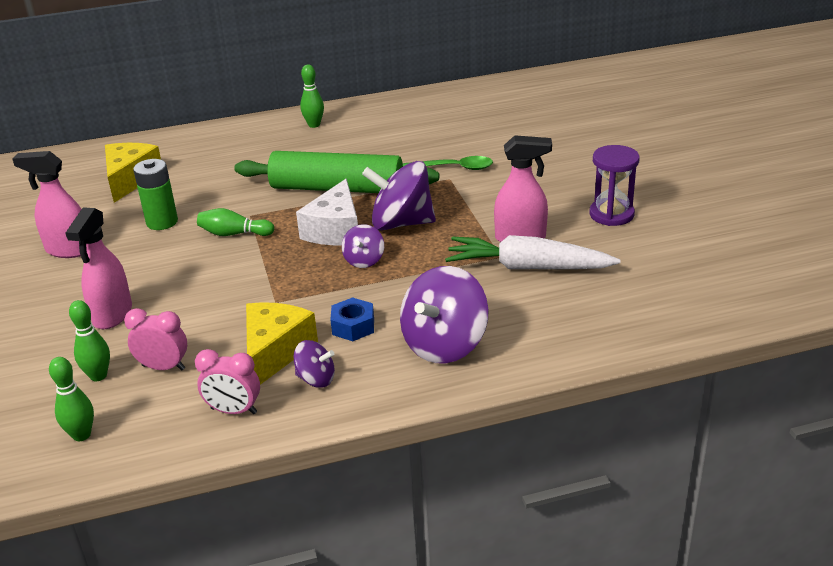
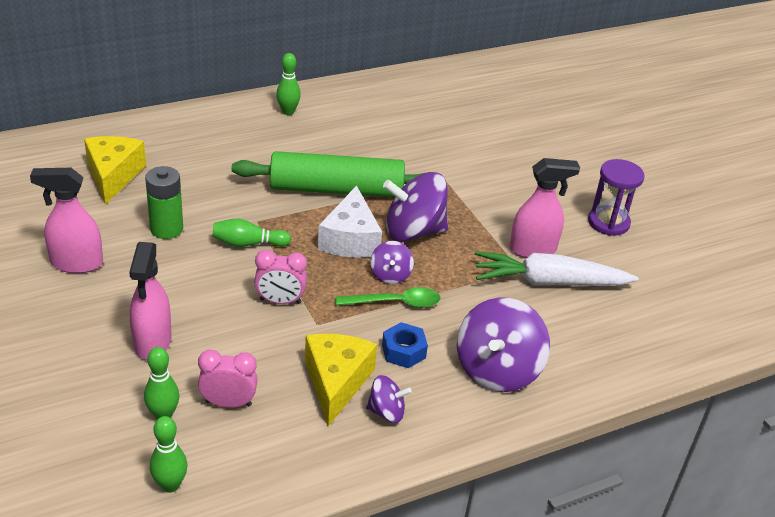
camera: 15 degrees left, 5 degrees up
(234, 411) = (317, 451): pink clock -> pink clock (280, 301)
(454, 168) = (445, 167): green spoon -> green spoon (395, 303)

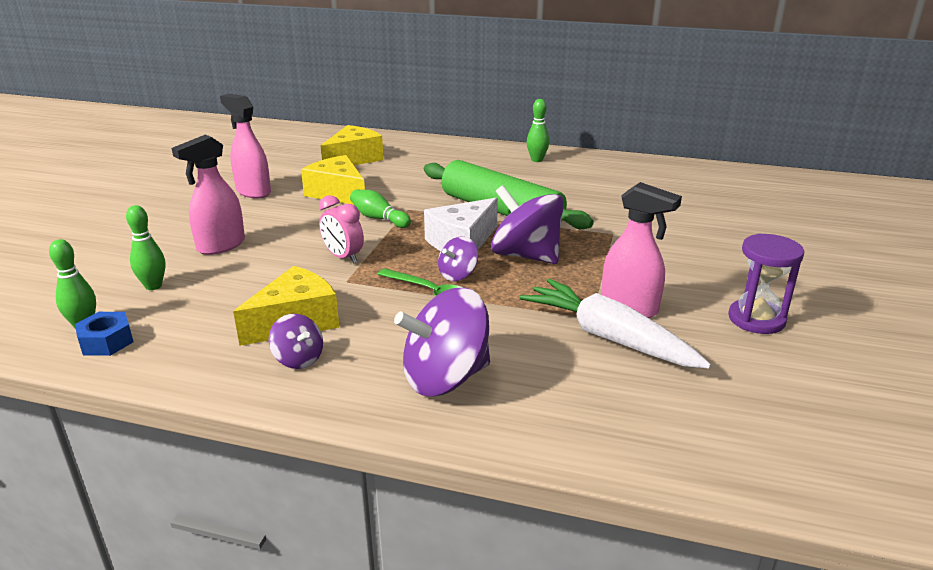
camera: 45 degrees right, 10 degrees down
(166, 229) = (338, 193): green battery -> yellow cheese
(228, 403) = (202, 298): pink clock -> none
(403, 351) = (383, 326): blue nut -> blue nut (106, 342)

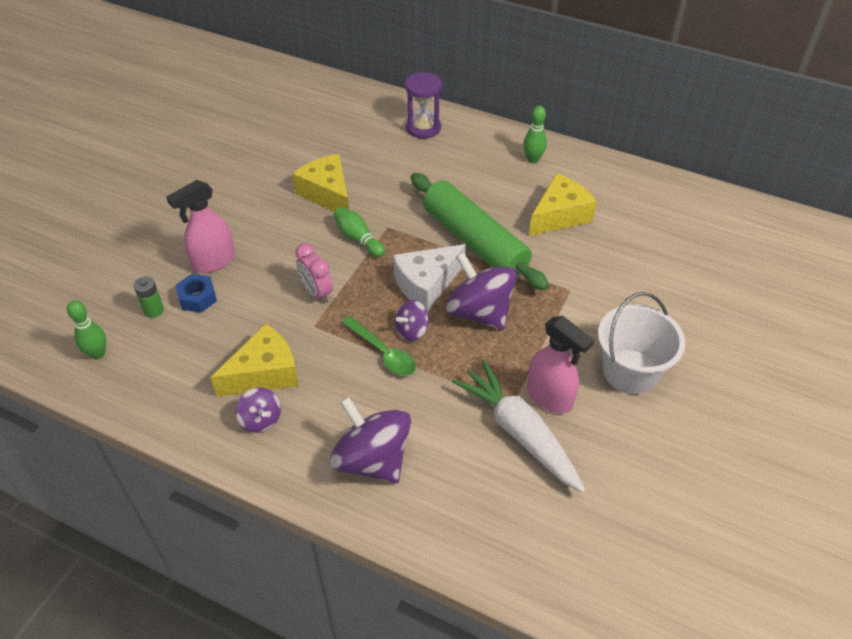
camera: 10 degrees right, 20 degrees up
(106, 342) = (115, 376): blue nut -> blue nut (197, 298)
(153, 286) = (154, 310): green bowling pin -> green battery
(253, 192) = (250, 181): pink spray bottle -> none
(353, 159) = (351, 137): yellow cheese -> yellow cheese (559, 216)
(445, 378) = (372, 459): purple spinning top -> purple spinning top turned 60 degrees clockwise
(704, 282) = (630, 371): none -> white bucket
(756, 319) = (657, 428): purple hourglass -> purple hourglass (423, 128)

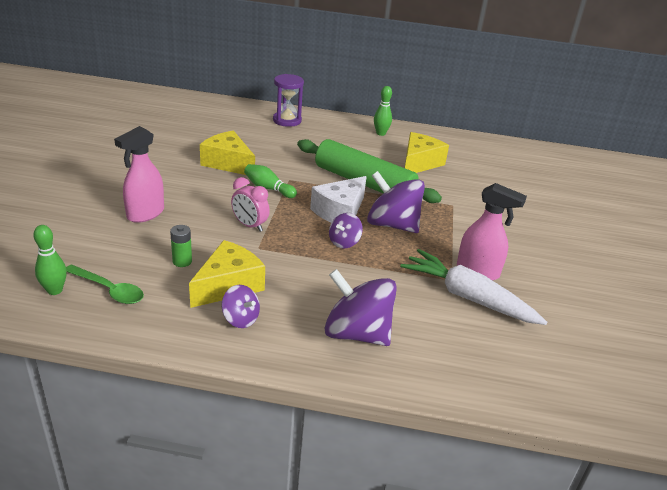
camera: 20 degrees left, 15 degrees down
(154, 310) = (101, 252): green battery -> green battery (182, 261)
(197, 298) = (141, 240): blue nut -> none
(383, 352) = (327, 259): green spoon -> green spoon (109, 290)
(630, 371) = (527, 248): white bucket -> none

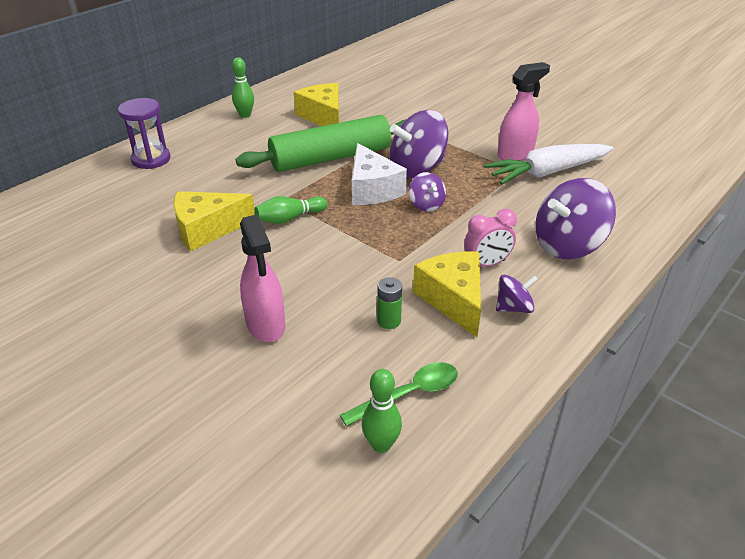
camera: 55 degrees left, 5 degrees up
(249, 226) = (353, 253): pink clock -> pink clock (486, 264)

